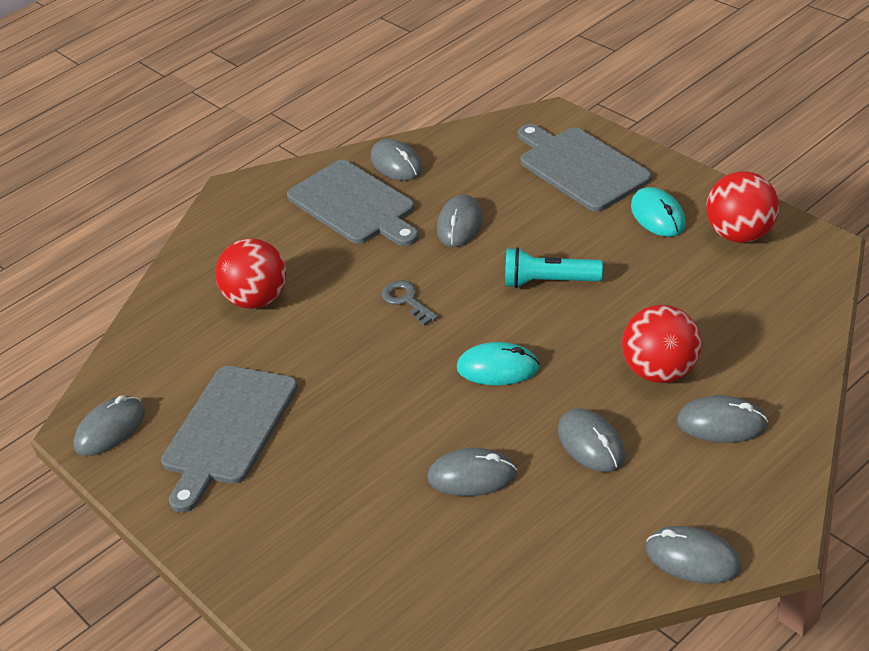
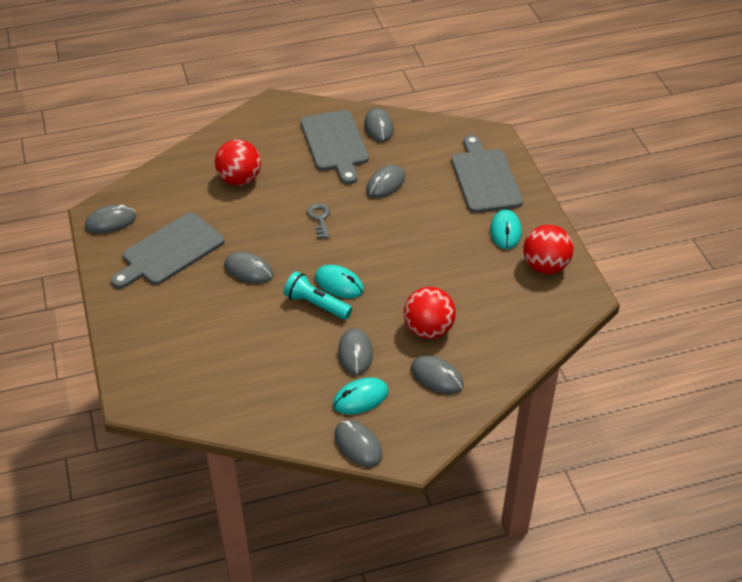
camera: 20 degrees right, 5 degrees up
(472, 476) = (277, 340): grey mouse -> grey mouse (248, 270)
(549, 281) = (408, 244): turquoise flashlight -> turquoise flashlight (316, 304)
(645, 497) = (360, 398): none -> turquoise mouse

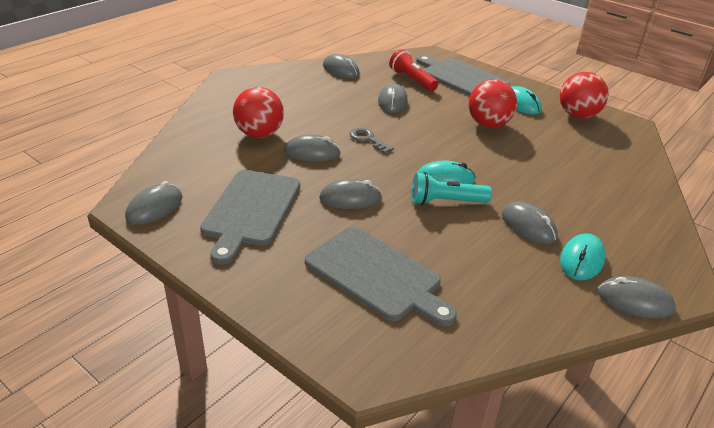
camera: 35 degrees left, 10 degrees down
(335, 143) = (317, 88): grey cutting board -> grey cutting board (376, 275)
(428, 329) = (559, 185): red ball -> red ball (488, 124)
(432, 164) = (412, 80): none -> red flashlight
(437, 377) = (614, 216): grey mouse -> grey mouse (312, 152)

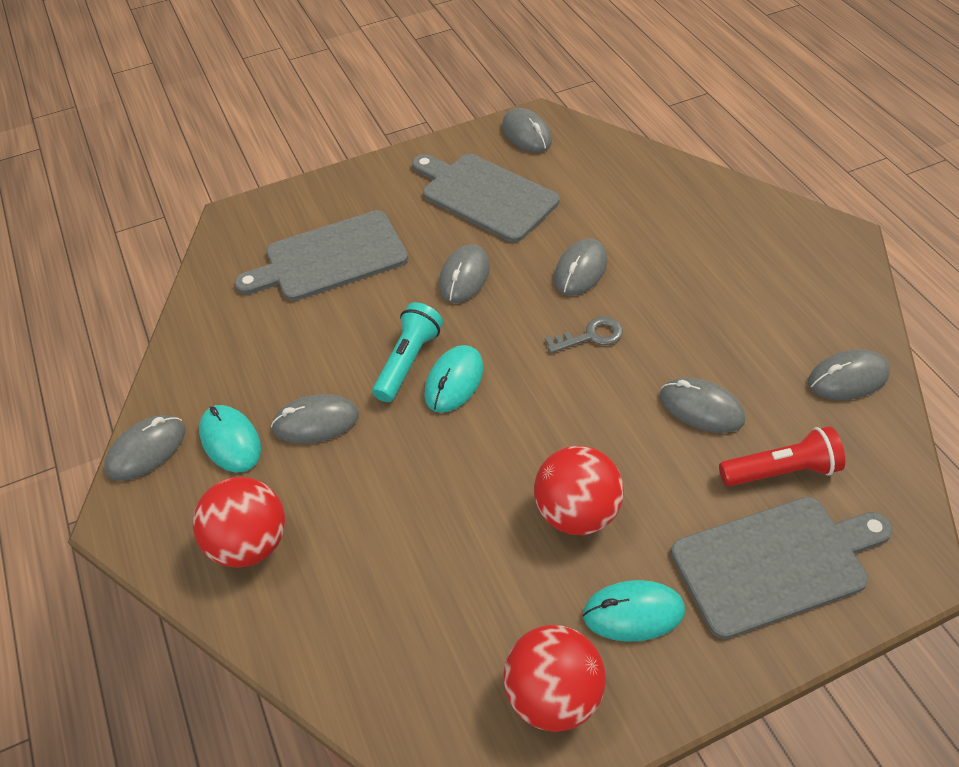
camera: 120 degrees right, 15 degrees up
(259, 134) = (648, 233): red ball -> red ball (250, 543)

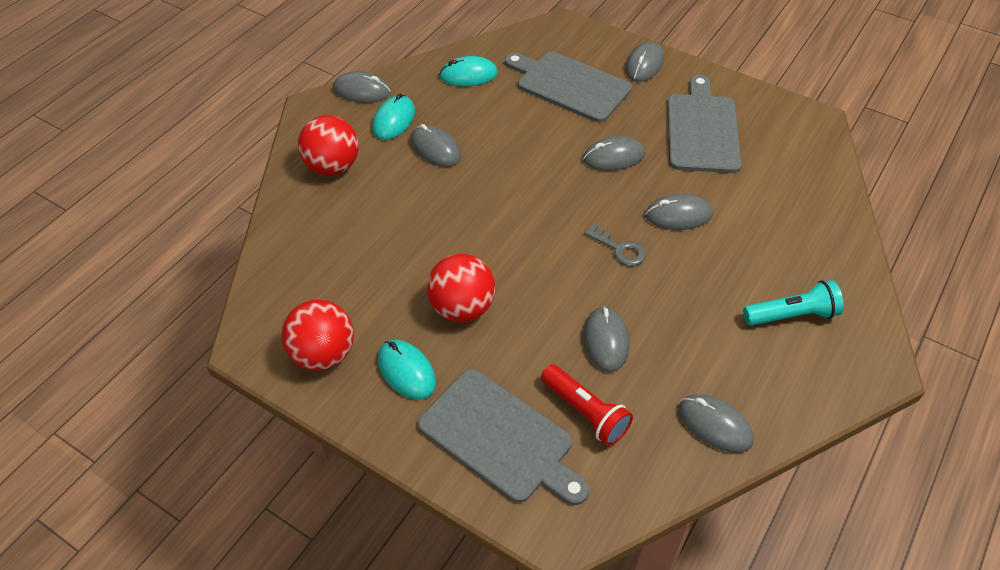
camera: 55 degrees right, 0 degrees up
(408, 361) = (516, 166): turquoise flashlight -> turquoise flashlight (792, 315)
(454, 381) = (519, 196): turquoise mouse -> turquoise mouse (468, 75)
(526, 134) = (790, 121): grey mouse -> grey mouse (644, 65)

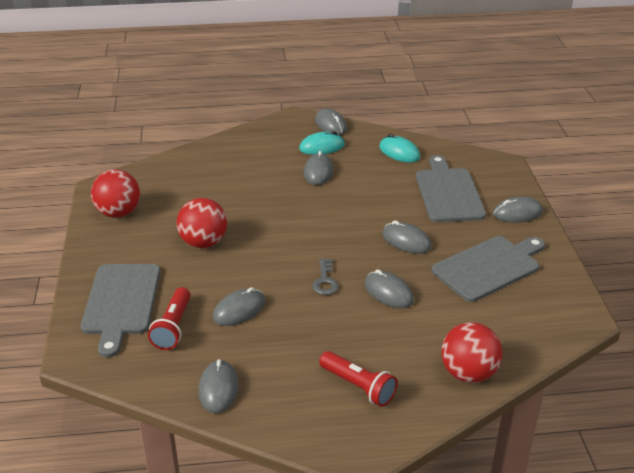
camera: 50 degrees right, 15 degrees down
(333, 166) = (257, 146): red ball -> red ball (468, 373)
(406, 371) = (135, 246): turquoise mouse -> none
(792, 315) = (358, 387): turquoise flashlight -> red flashlight

